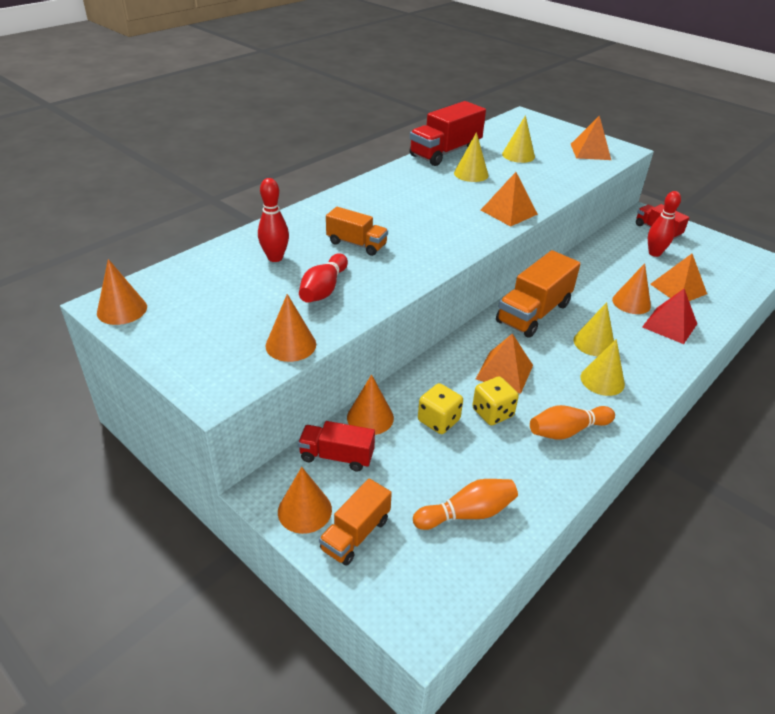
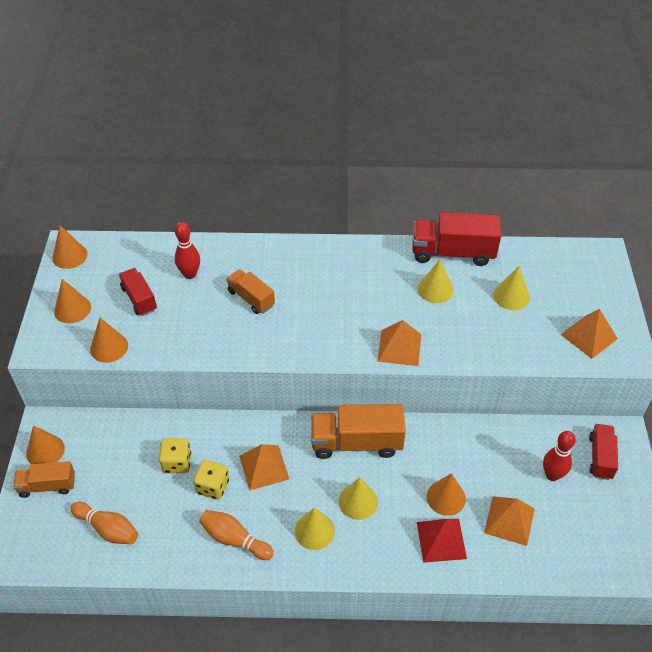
camera: 50 degrees right, 10 degrees up
(323, 289) = (180, 321): red bowling pin -> none
(336, 456) = (98, 435): red truck -> red truck (139, 299)
(356, 244) = (251, 298): orange truck -> orange truck turned 150 degrees clockwise
(370, 417) = (146, 427): orange cone -> orange cone (72, 309)

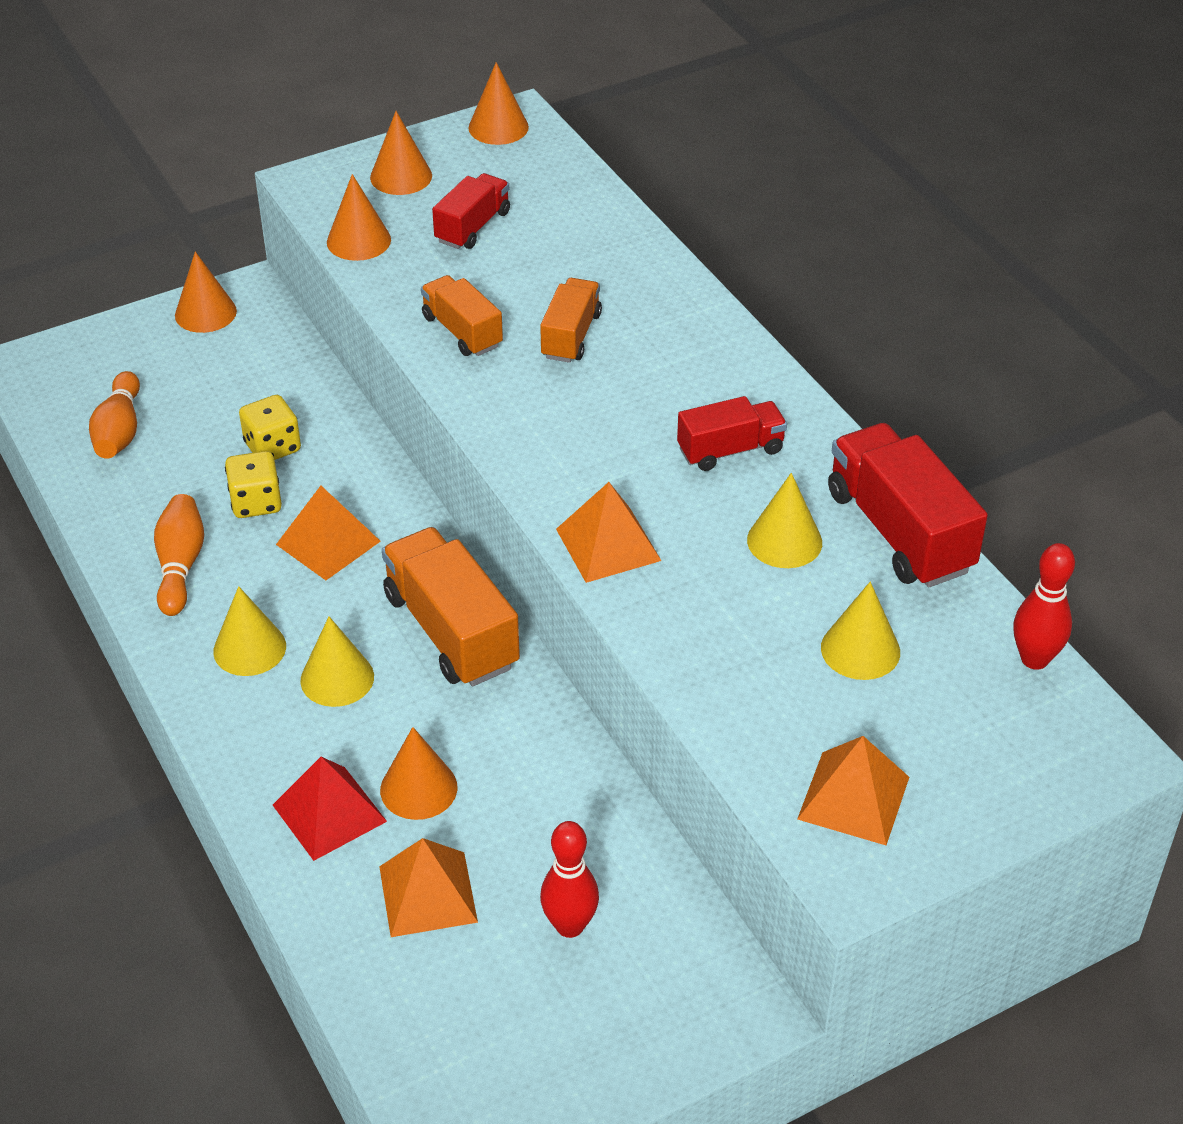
camera: 60 degrees right, 5 degrees down
(47, 486) = (151, 342): orange truck -> orange truck (462, 331)
(190, 274) = (565, 253): red bowling pin -> red bowling pin (1034, 659)
(600, 457) = (664, 990): red truck -> red truck (730, 450)

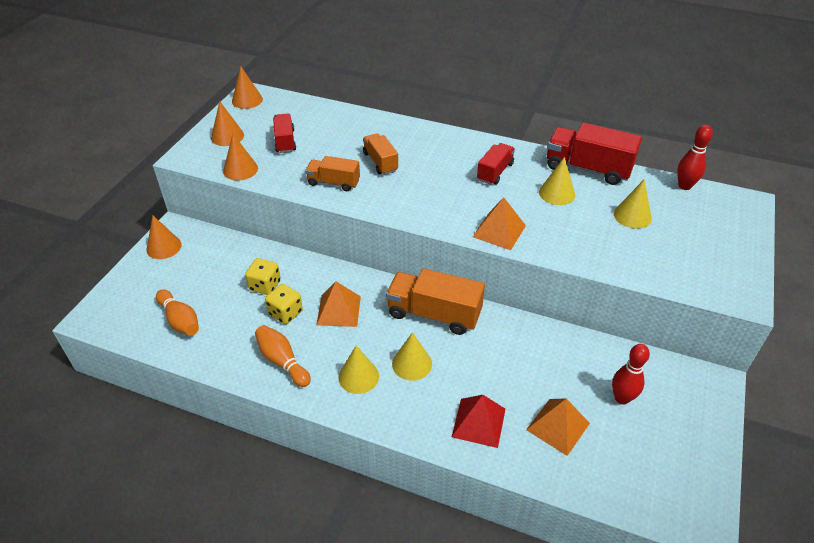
camera: 40 degrees left, 0 degrees up
(418, 788) = (500, 386): orange cone -> none
(853, 798) = (702, 268): orange pyramid -> none

